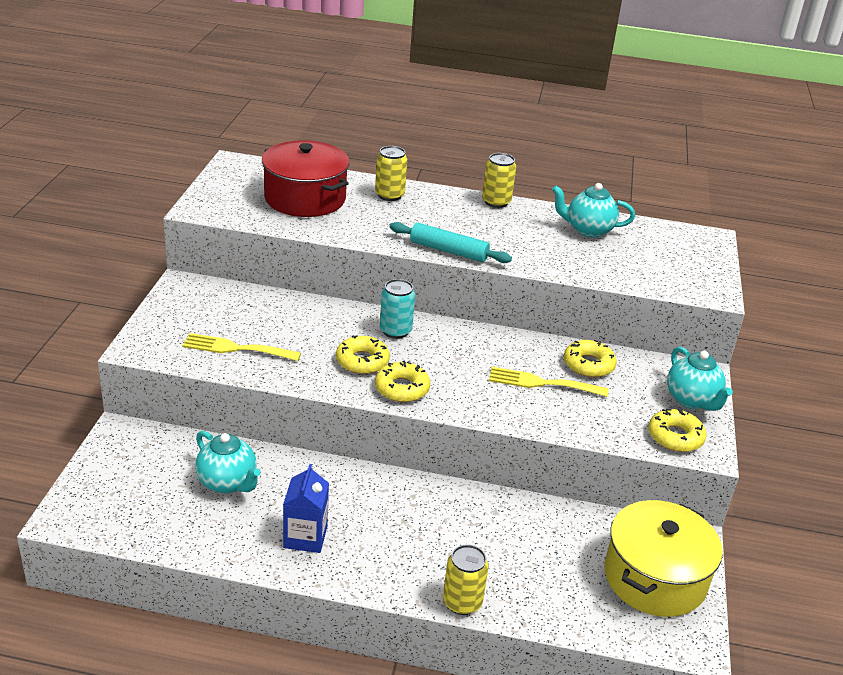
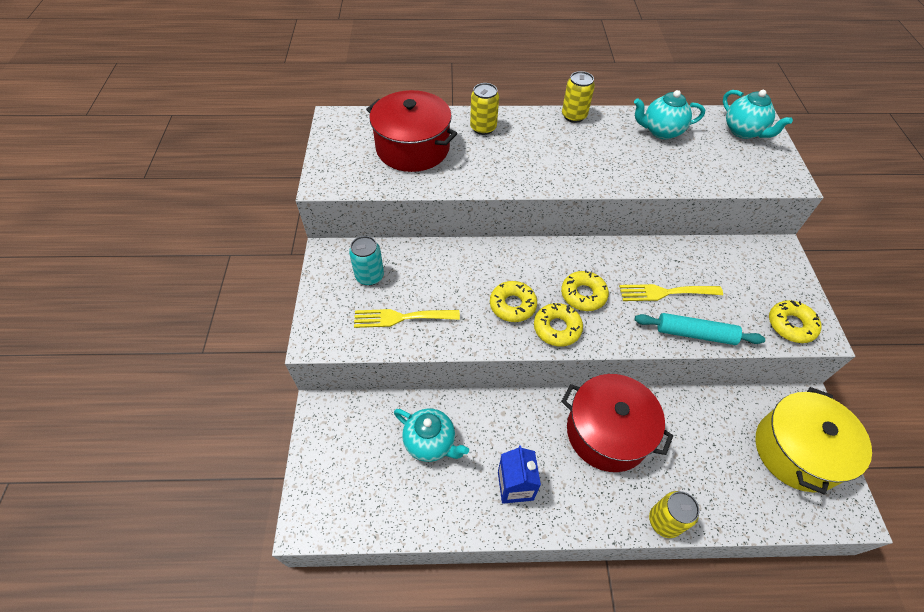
camera: 10 degrees left, 20 degrees up
(395, 331) = (526, 263): turquoise can -> turquoise can (370, 276)
(434, 515) = (607, 432): none -> red pot
(448, 251) = (559, 182): turquoise rolling pin -> turquoise rolling pin (695, 334)
(588, 365) = (692, 262): yellow donut -> yellow donut (583, 295)
(692, 400) = (786, 281): turquoise teapot -> turquoise teapot (743, 131)

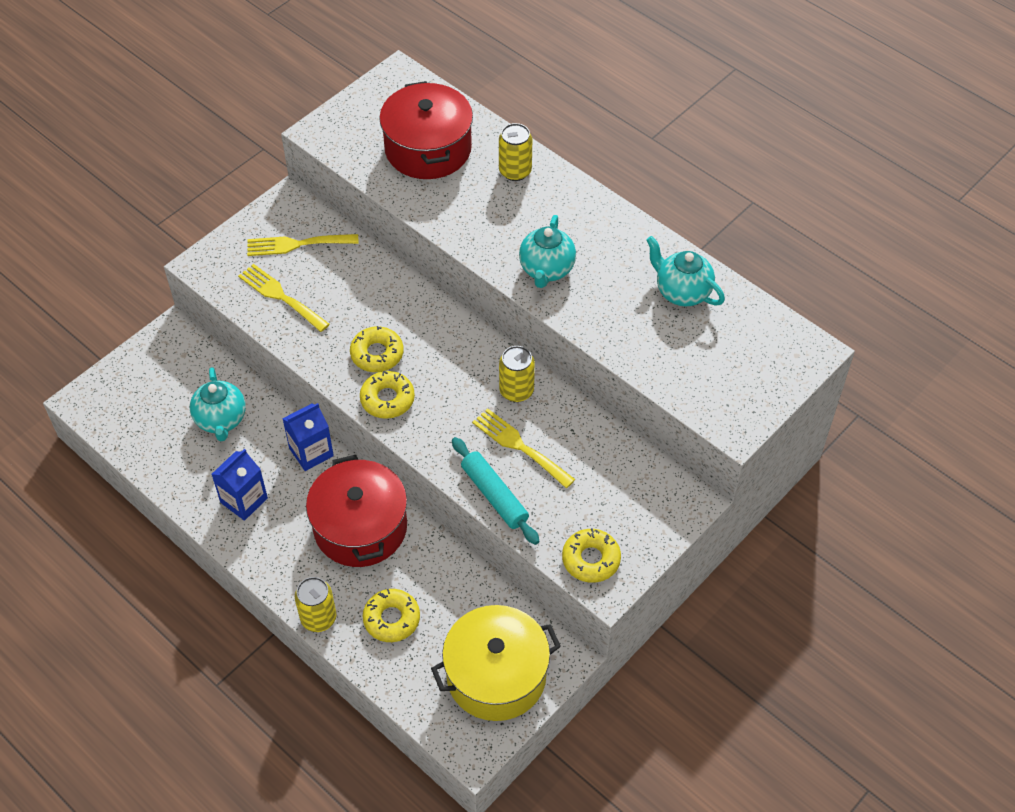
camera: 45 degrees right, 0 degrees up
(370, 276) = (296, 244): turquoise can -> yellow fork
(516, 411) = (311, 452): none -> blue carton
(574, 116) = (618, 217): yellow can -> yellow can (516, 391)
(583, 295) = (446, 392): yellow donut -> yellow donut (391, 619)
(743, 131) = (769, 352): turquoise teapot -> turquoise teapot (546, 270)

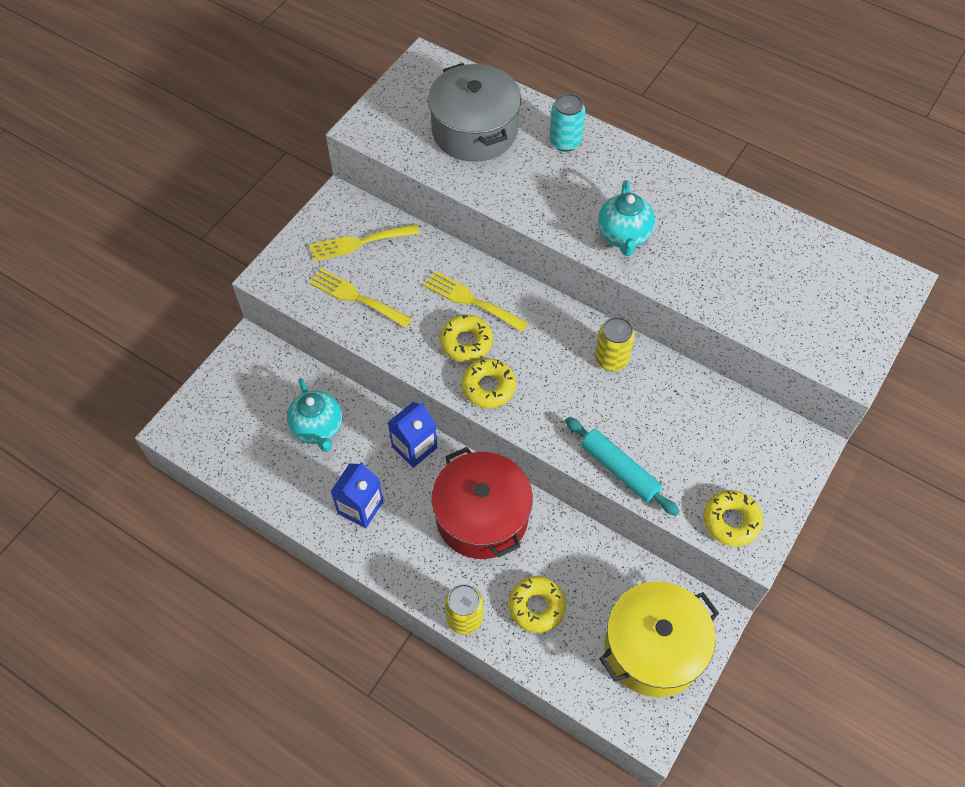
camera: 10 degrees left, 5 degrees up
(428, 149) = (474, 130): red pot -> grey pot
(515, 171) = (565, 142): yellow can -> turquoise can
(519, 446) = (629, 415): yellow fork -> yellow fork (471, 300)
(682, 292) = (759, 240): turquoise teapot -> none

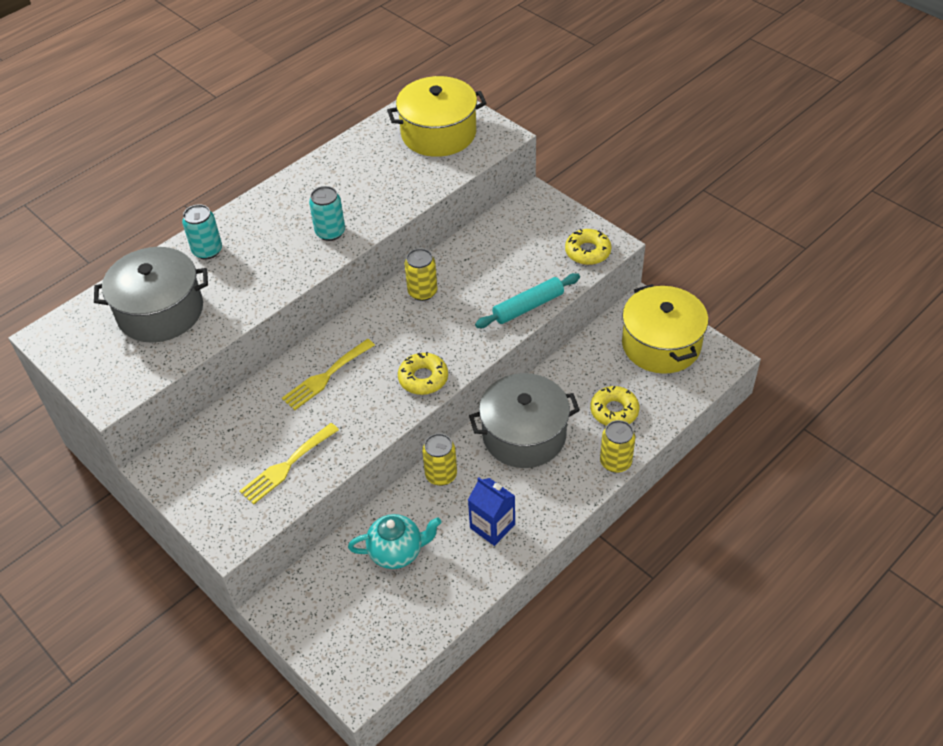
camera: 75 degrees left, 10 degrees down
(359, 243) = (220, 456): yellow fork -> none
(414, 447) = (441, 475): blue carton -> yellow can
(466, 342) = (370, 387): yellow donut -> none
(482, 516) = (524, 435): red pot -> grey pot
(623, 236) = (330, 232): turquoise teapot -> turquoise can
(827, 301) = (438, 133): none -> yellow pot

